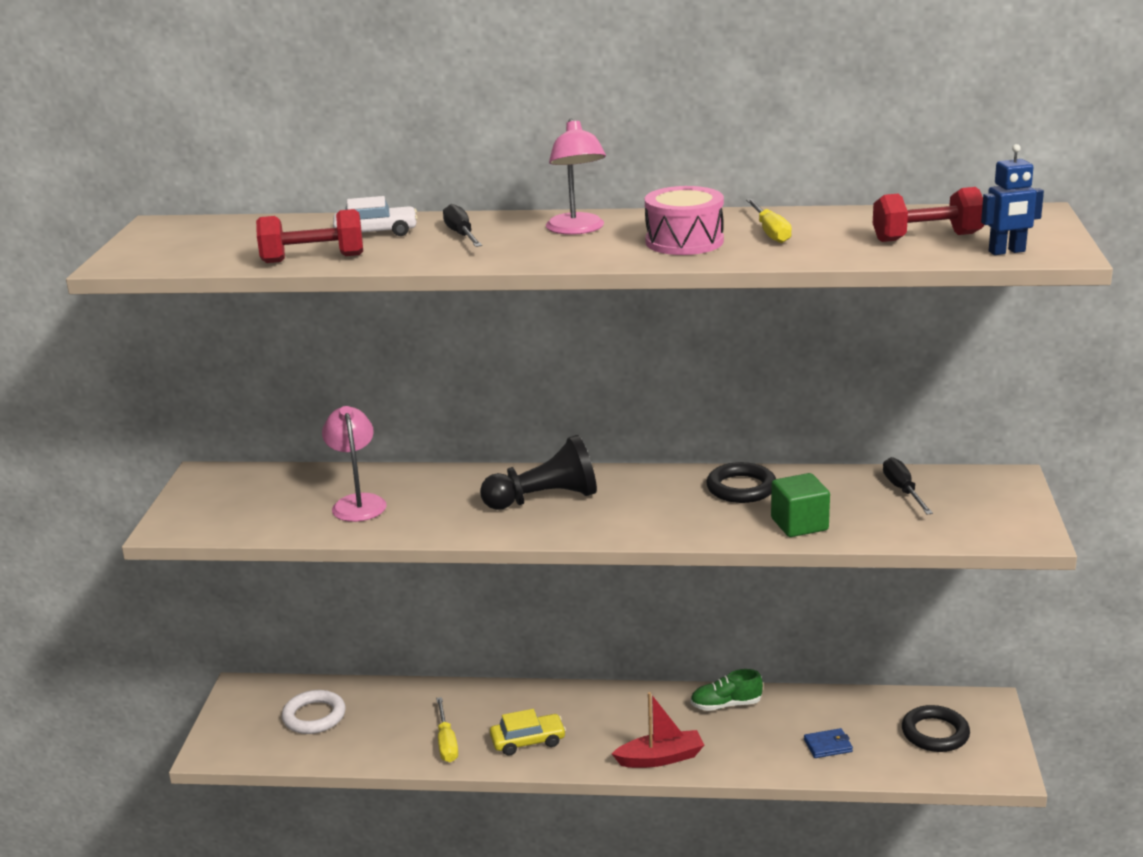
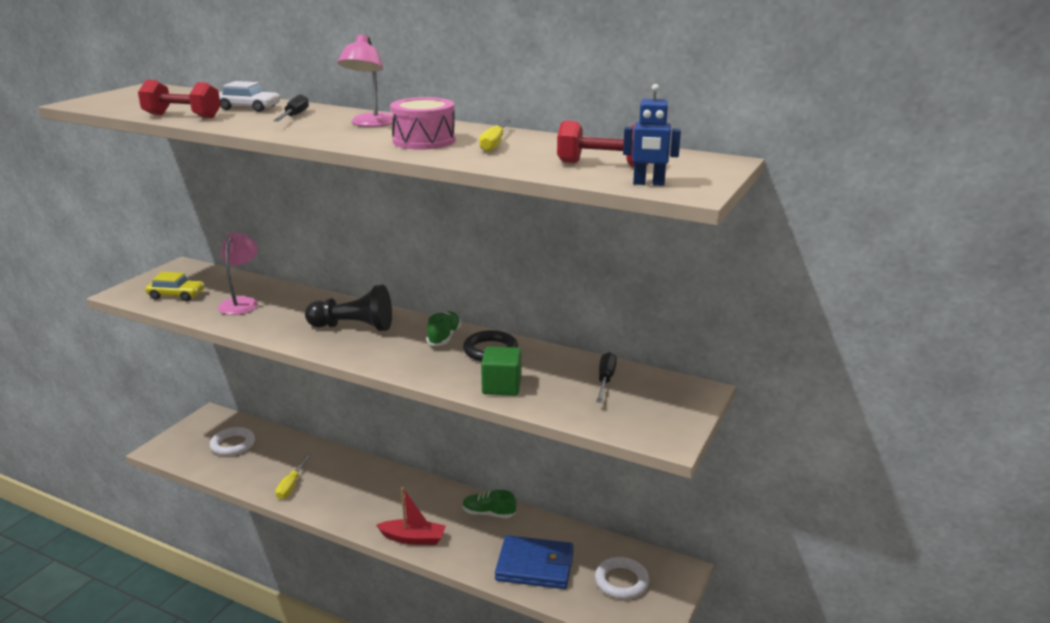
camera: 20 degrees right, 0 degrees up
(528, 741) = (340, 499): yellow car -> yellow car (176, 295)
(669, 485) = (444, 337): none -> green shoe
(828, 746) = (535, 566): blue wallet -> blue wallet, size x2.23
(935, 733) = (621, 581): black ring -> white ring

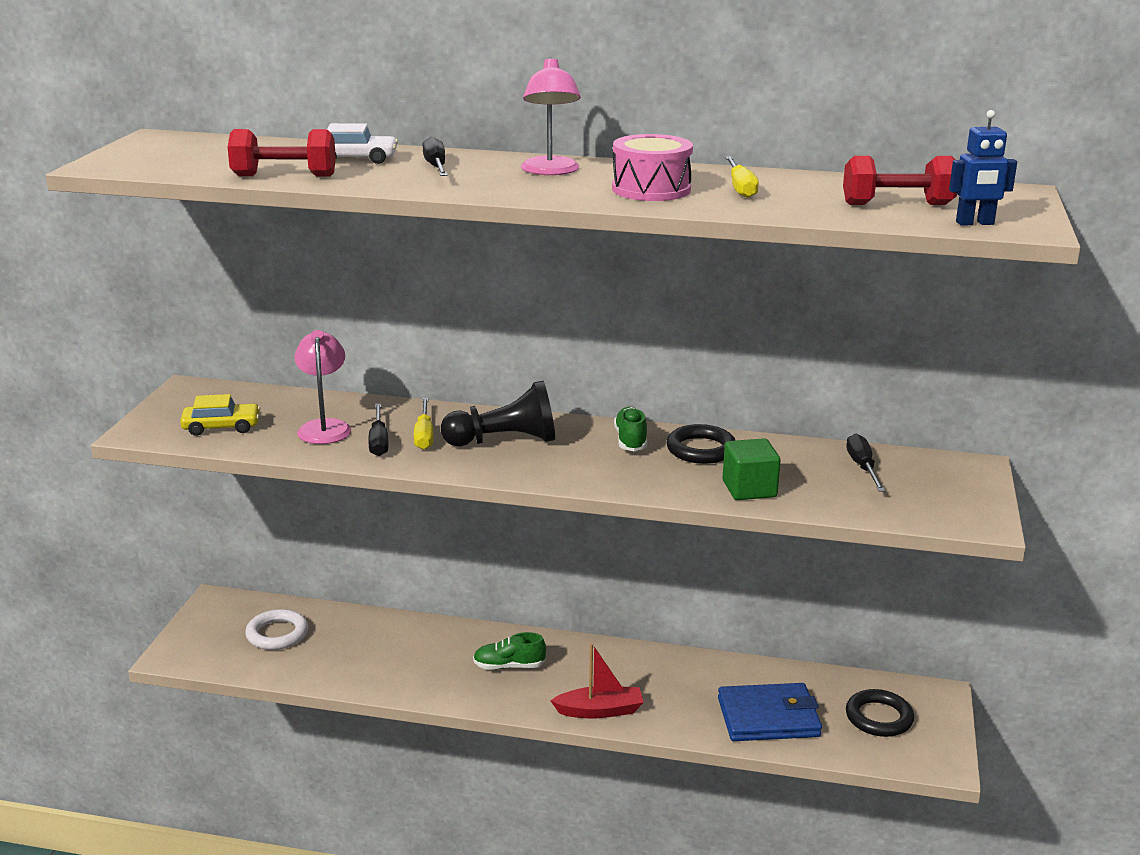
camera: 15 degrees left, 0 degrees up
(268, 317) = (378, 441): none -> black screwdriver
(291, 485) = (396, 672): yellow screwdriver -> yellow screwdriver (424, 435)
(488, 513) = (676, 667): green shoe -> green shoe (509, 666)
(621, 581) = (879, 717): white ring -> black ring

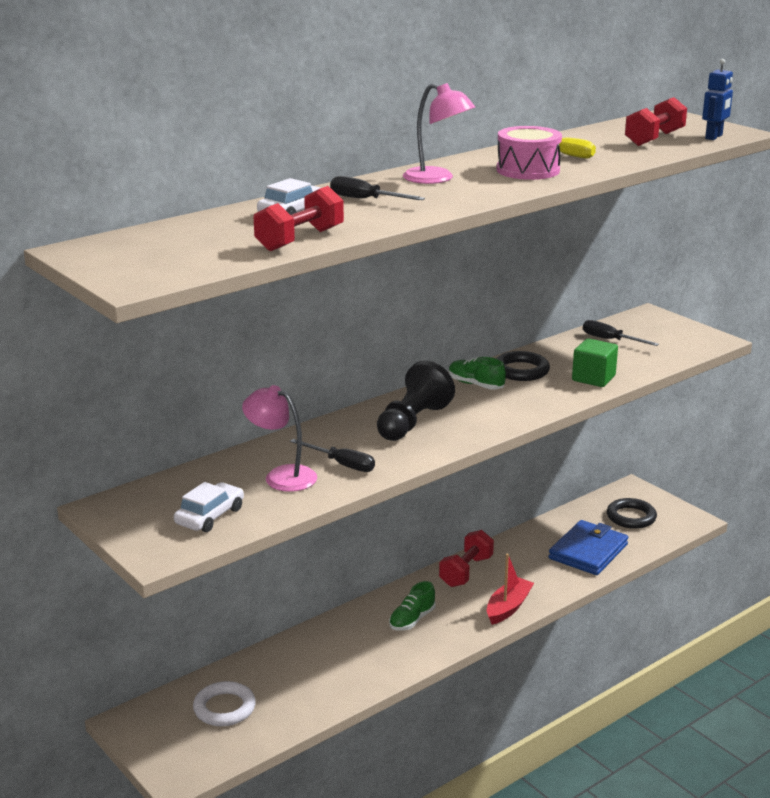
camera: 50 degrees left, 0 degrees up
(221, 427) = (210, 516): yellow car -> white car
(424, 435) = (358, 445): yellow screwdriver -> none
(626, 660) = (466, 571): none -> red dumbbell

